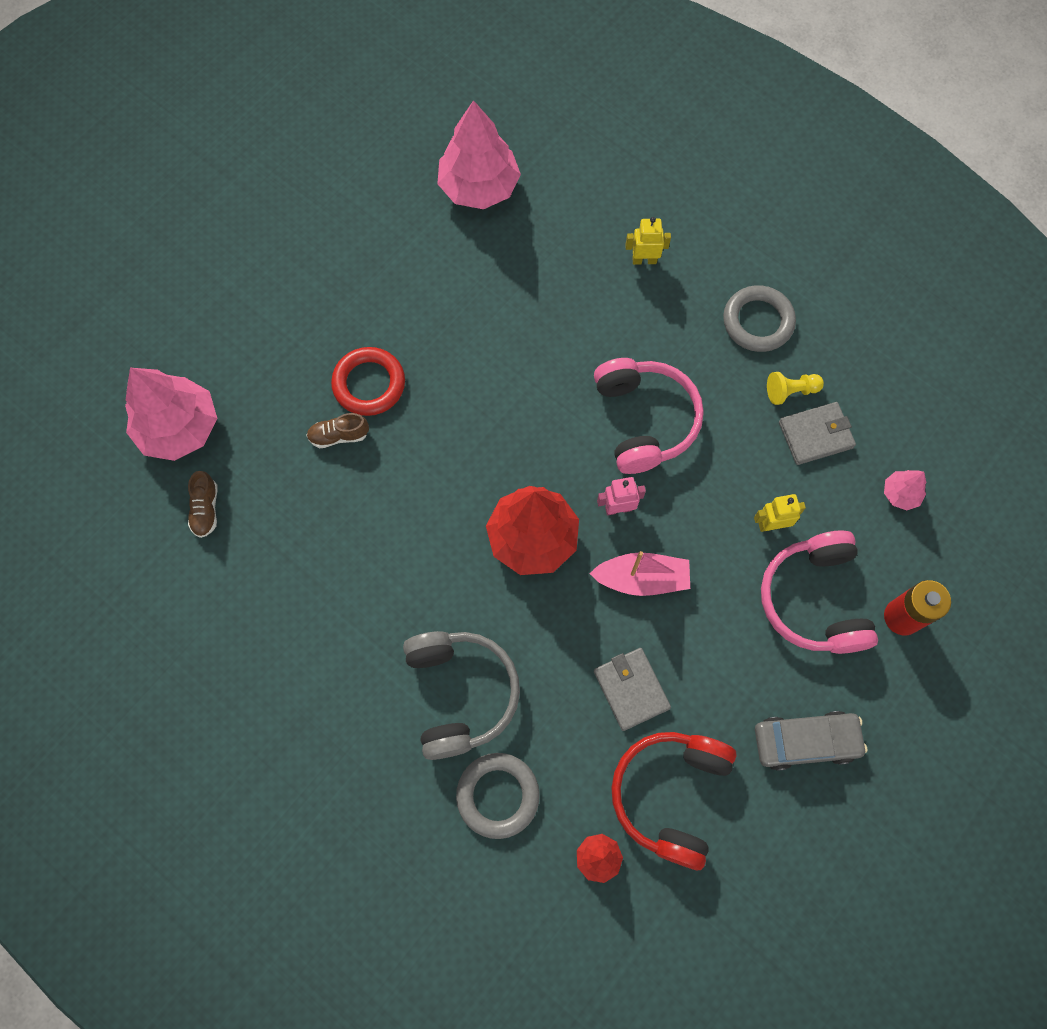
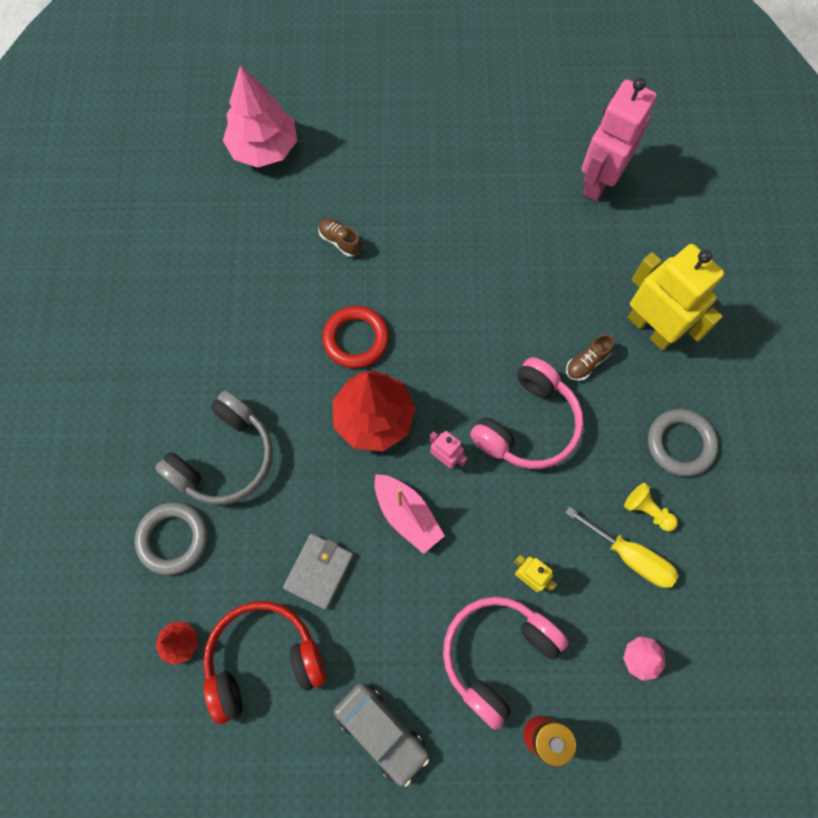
camera: 50 degrees right, 0 degrees up
(206, 509) = (223, 206): brown shoe -> brown shoe (586, 363)
(369, 384) = (392, 230): red ring -> red ring (356, 339)
(479, 187) = (599, 181): pink tree -> pink robot
(644, 260) = (651, 328): yellow robot -> yellow robot, size x2.18
(815, 435) = (629, 556): grey wallet -> yellow screwdriver

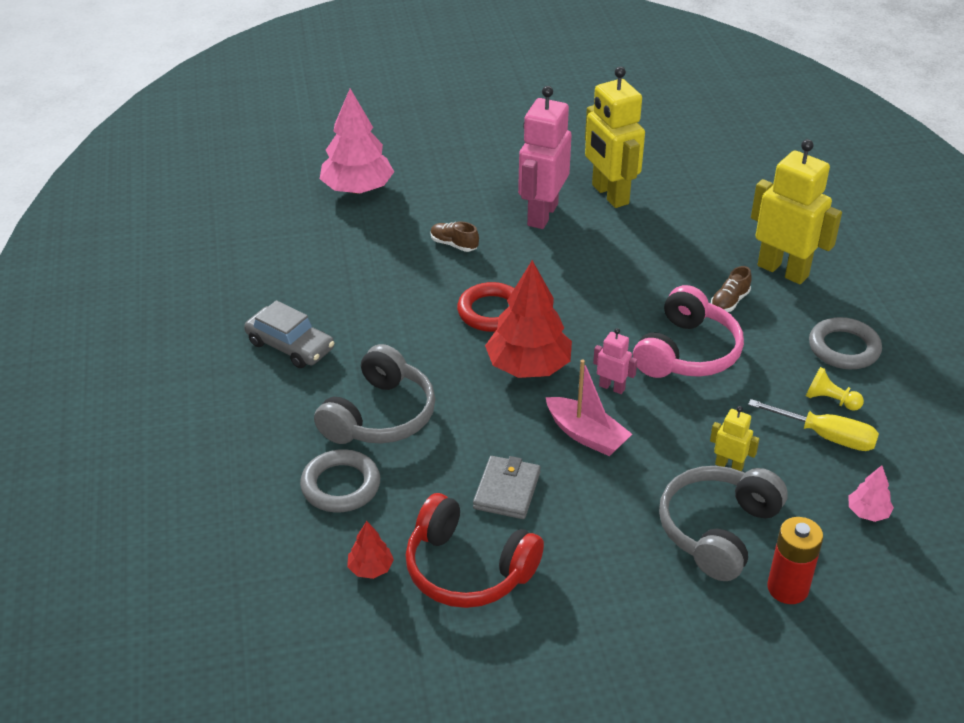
camera: 10 degrees left, 30 degrees down
(264, 659) = (467, 569): red headphones -> red headphones turned 120 degrees counterclockwise
(381, 732) = (615, 610): grey car -> grey car (290, 346)
(497, 654) = (717, 530): pink headphones -> grey headphones
(507, 193) = (609, 194): none -> yellow robot
(599, 181) = (694, 177): pink robot -> pink robot (542, 214)

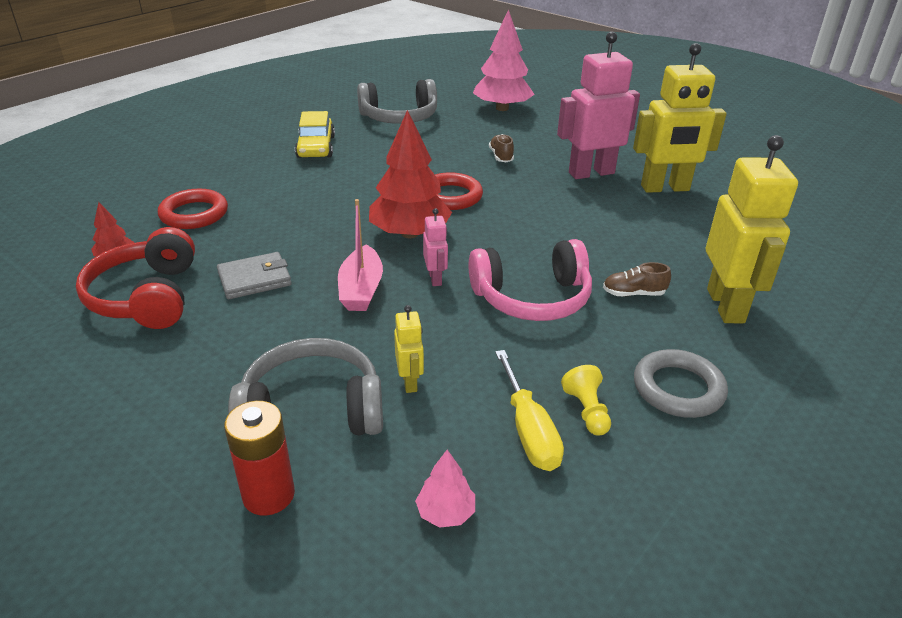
camera: 50 degrees right, 5 degrees down
(290, 346) = (316, 147): grey car -> yellow car
(341, 485) = (194, 214): grey ring -> red ring
(380, 416) = (282, 200): grey headphones -> grey headphones (399, 118)
(609, 194) = (665, 188): yellow robot -> yellow robot turned 120 degrees counterclockwise

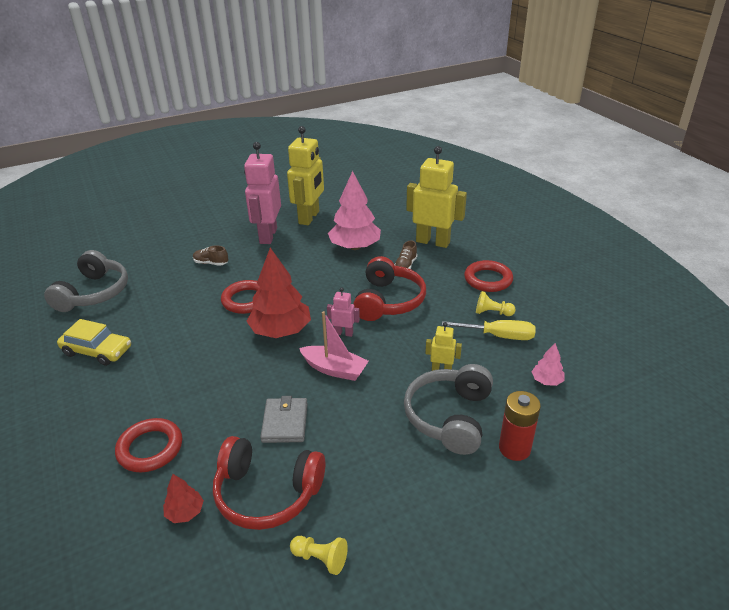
camera: 65 degrees left, 0 degrees up
(59, 356) = (320, 558): none -> yellow pawn
(502, 108) = (136, 241): pink tree -> pink tree (355, 247)
(532, 298) = (388, 301): pink headphones -> red headphones
(678, 389) = (488, 279): grey ring -> red ring

